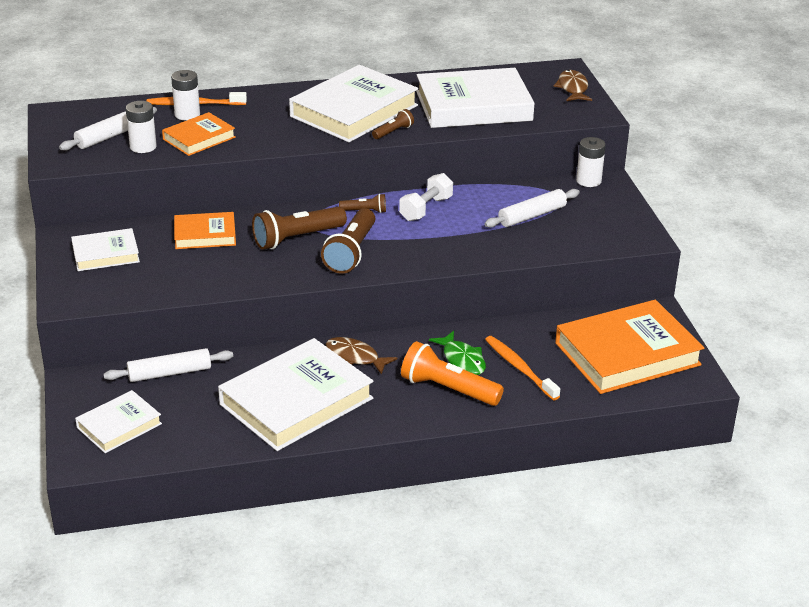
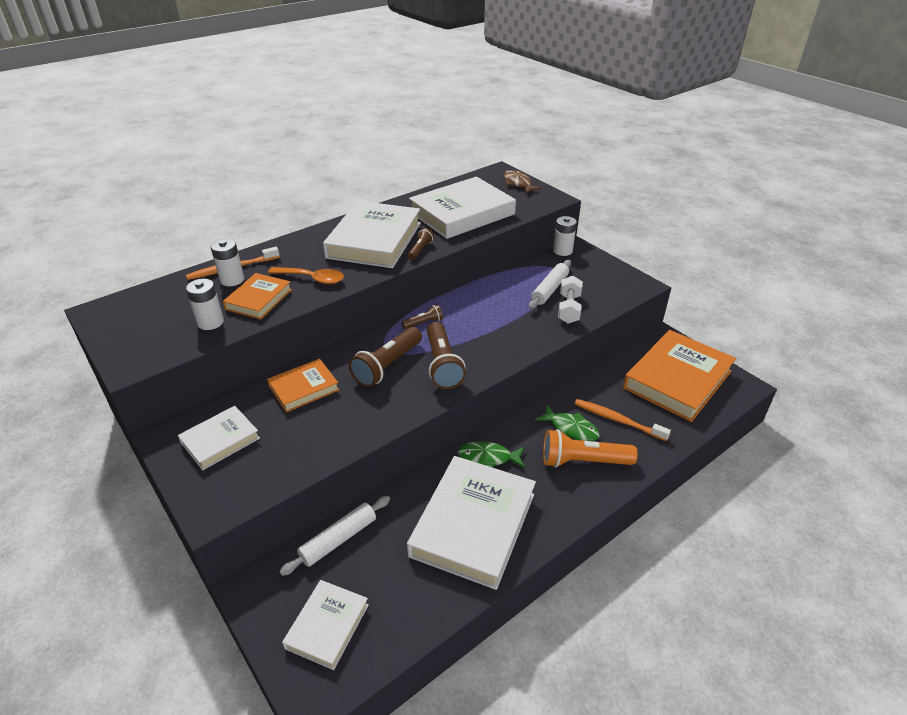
camera: 25 degrees left, 5 degrees up
(110, 136) = (170, 320): white rolling pin -> none
(262, 132) = (312, 279): none -> orange spoon
(355, 357) = (488, 458): brown fish -> green fish
(426, 209) = (469, 307): white dumbbell -> white dumbbell (569, 309)

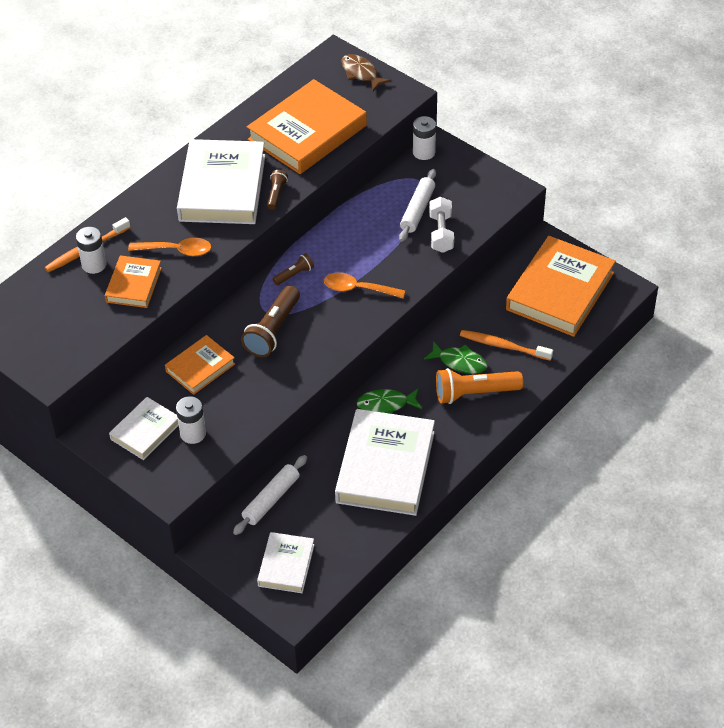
camera: 10 degrees left, 10 degrees up
(210, 322) = (99, 319): white battery -> white battery (193, 433)
(442, 365) = (326, 321): brown flashlight -> none
(462, 213) = (307, 132): white book -> orange book
(480, 342) = (358, 289): none -> orange spoon

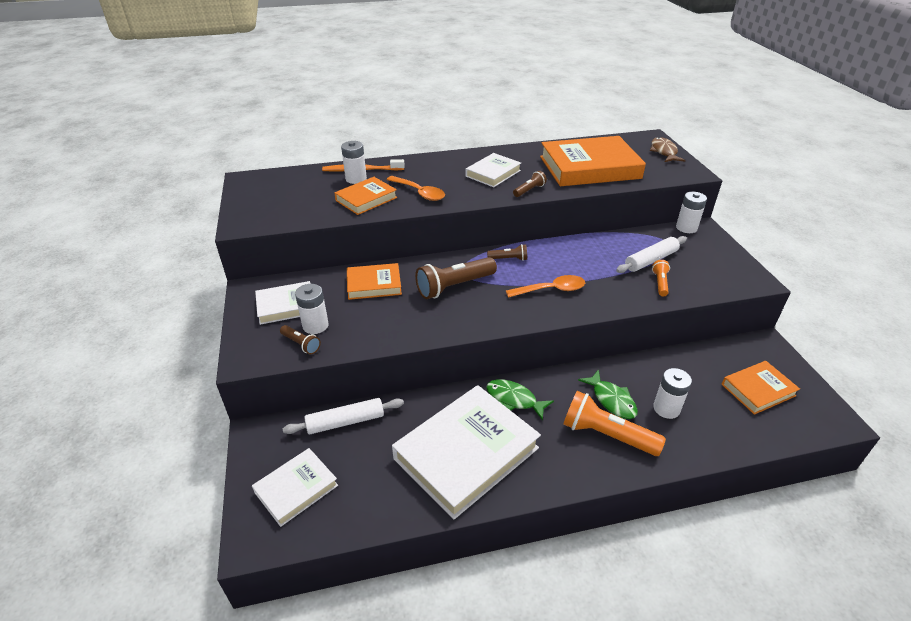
camera: 35 degrees right, 10 degrees down
(200, 456) = (301, 344): none -> brown flashlight
(222, 188) = (493, 173): white book -> white book, size x0.54
(358, 289) = (551, 290): orange spoon -> orange spoon turned 120 degrees clockwise
(441, 233) = (660, 283): white dumbbell -> orange flashlight
(504, 346) = (666, 408): orange toothbrush -> white battery
(560, 291) = (758, 390): orange book -> orange book, size x0.54

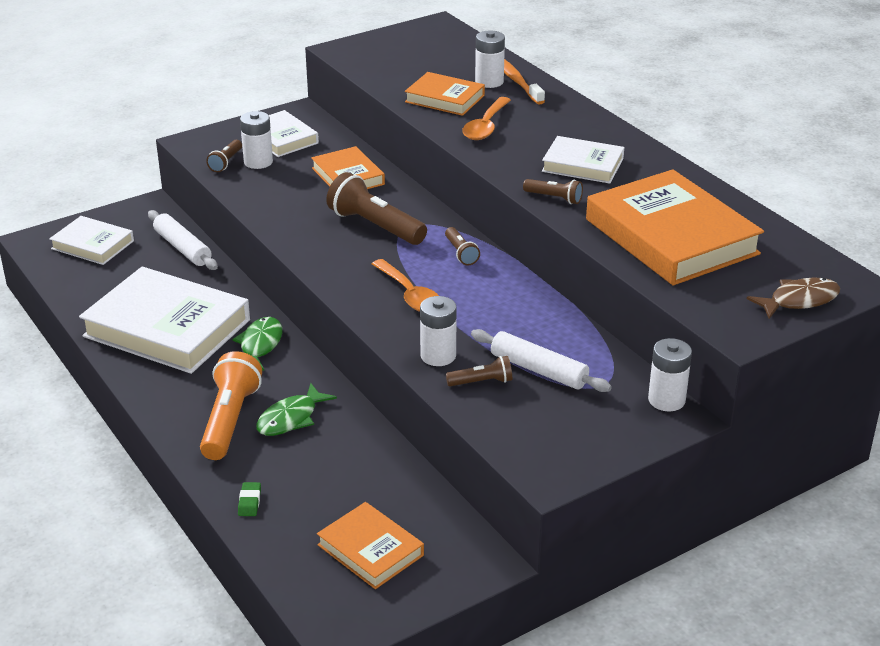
camera: 70 degrees right, 5 degrees down
(660, 283) = (481, 382): orange flashlight -> brown flashlight
(666, 408) = (295, 465): white battery -> white battery (438, 356)
(706, 441) = (249, 502): none -> green eraser

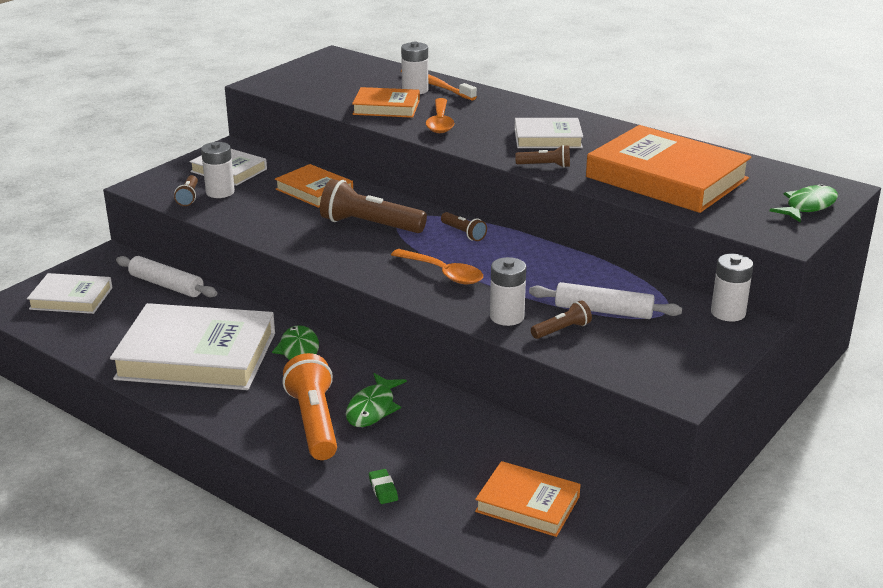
camera: 20 degrees left, 5 degrees down
(799, 300) = (808, 206): brown fish -> green fish

